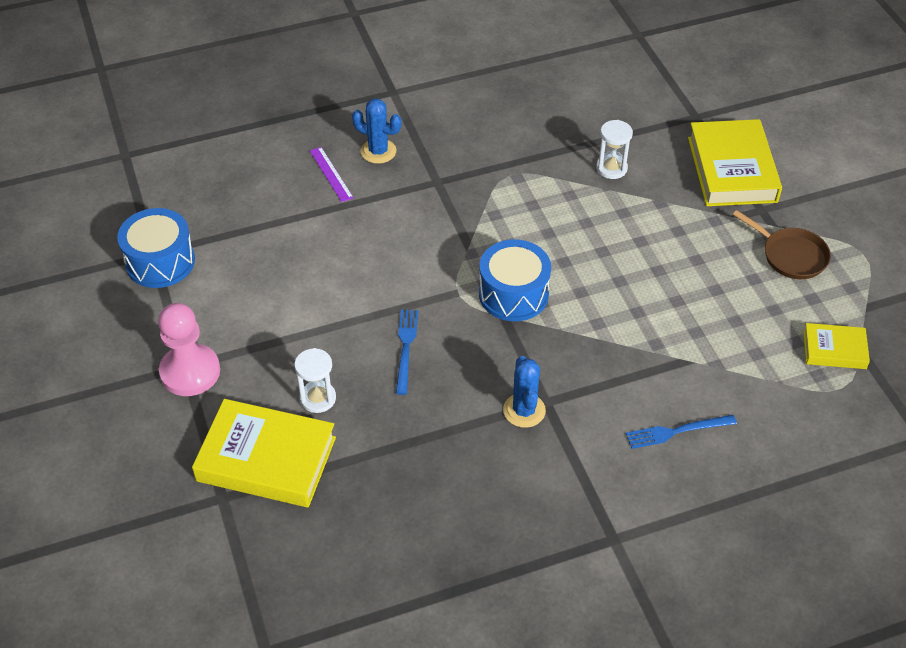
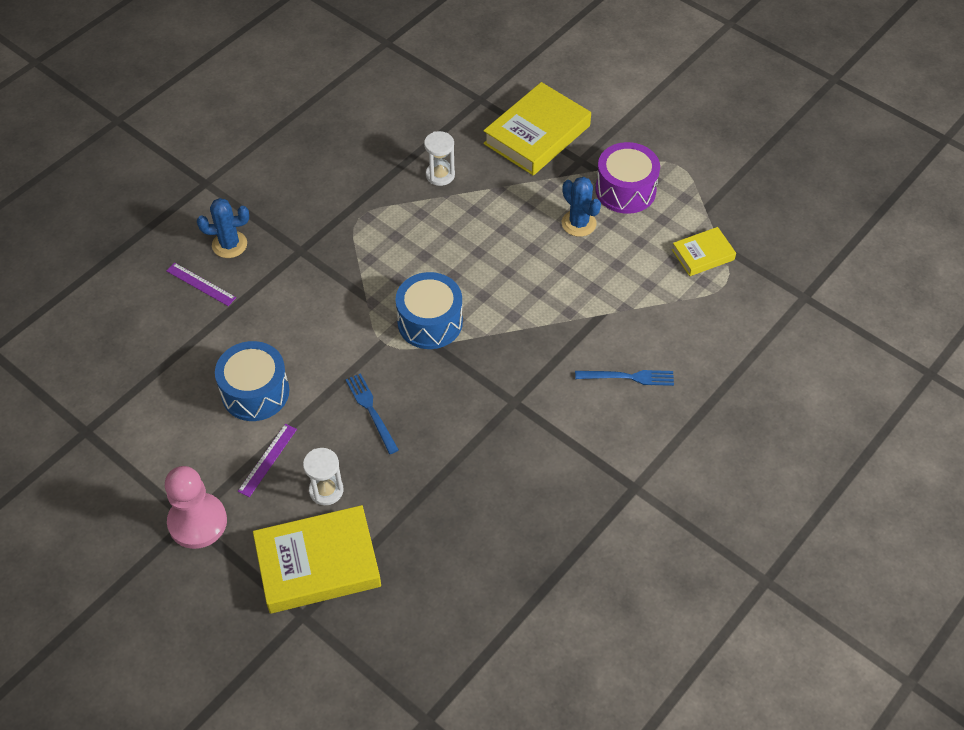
camera: 30 degrees left, 5 degrees up
(160, 262) = (98, 436): blue drum -> blue drum (255, 392)
(285, 347) = (267, 460): none -> purple ruler
(524, 410) = (501, 417): blue cactus -> blue cactus (578, 223)
(677, 431) = (628, 377): blue fork -> blue fork turned 135 degrees counterclockwise
(732, 169) = (537, 135): yellow book -> yellow book turned 75 degrees clockwise
(790, 255) = (625, 190): brown pan -> purple drum

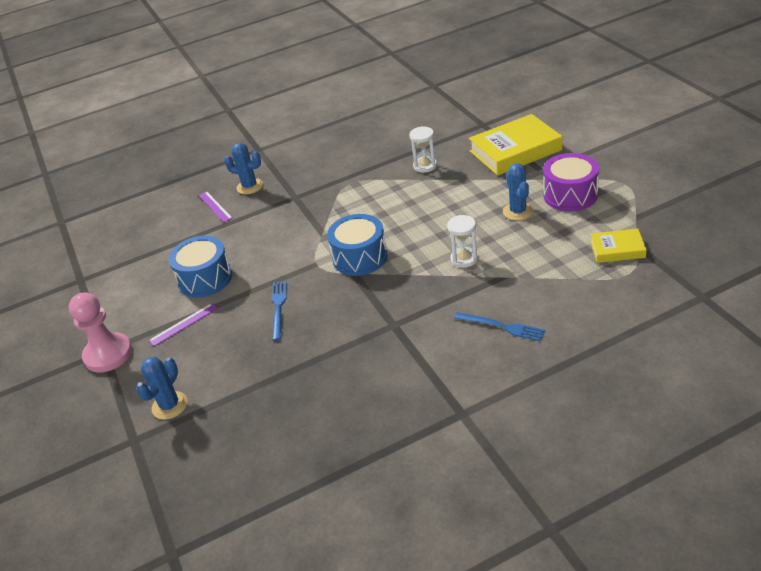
camera: 30 degrees right, 15 degrees down
(318, 564) = (170, 405): yellow book -> blue cactus
(326, 490) = (210, 355): white hourglass -> white hourglass (464, 259)

